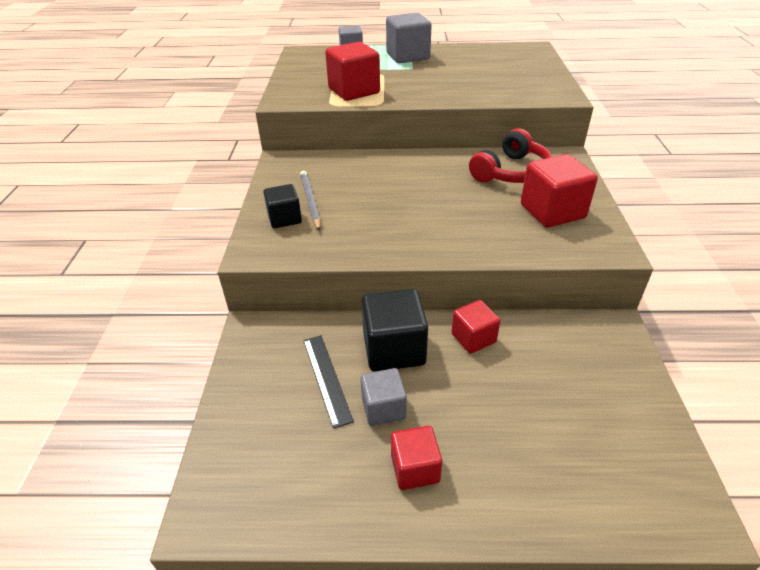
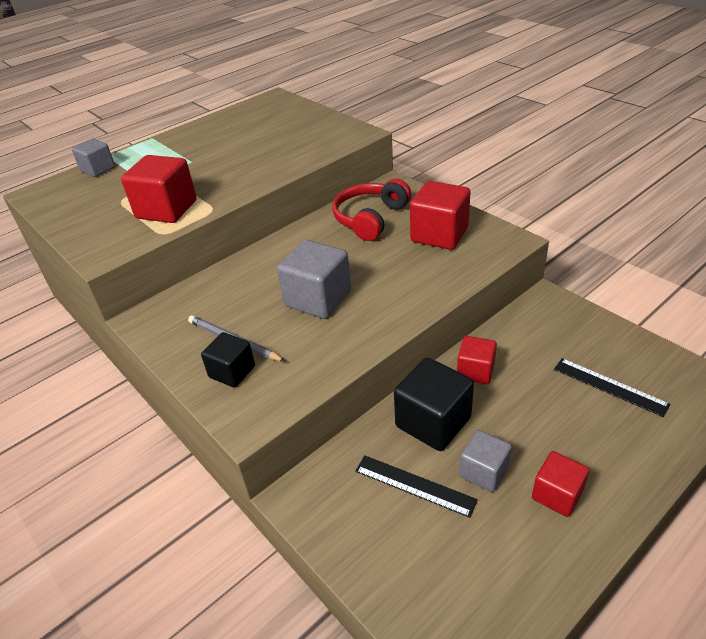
camera: 40 degrees left, 0 degrees up
(407, 56) = (169, 151): grey cube -> grey cube (318, 299)
(511, 172) = (370, 218): red headphones -> red headphones turned 150 degrees counterclockwise
(578, 431) = (610, 386): none -> black ruler

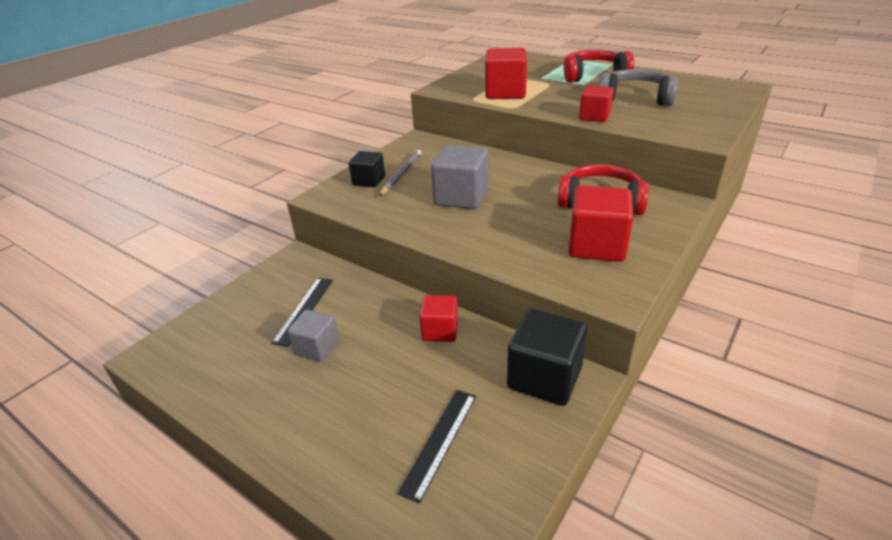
camera: 75 degrees right, 5 degrees down
(98, 169) = (548, 61): grey cube -> none
(174, 152) = (593, 76): none -> red headphones
(253, 143) = (635, 98): none -> grey headphones
(433, 422) = (371, 311): black cube -> black cube (544, 377)
(557, 494) = (291, 398): red cube -> red cube (594, 116)

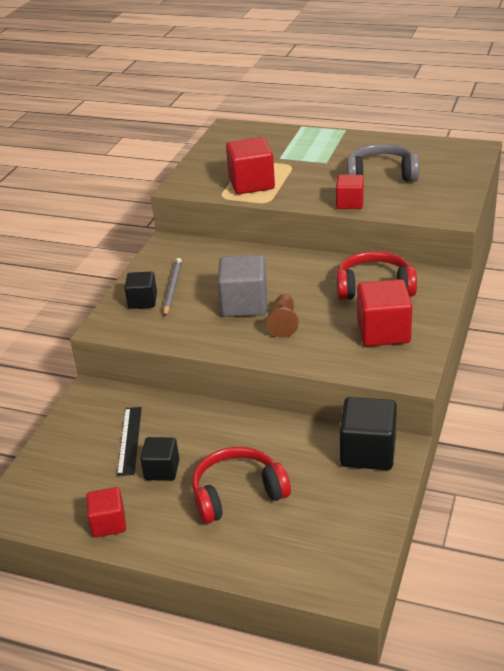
camera: 15 degrees left, 0 degrees up
(317, 348) = (162, 470): grey cube -> black cube
(440, 331) = (265, 433): red cube -> red cube (108, 523)
(440, 442) = (303, 517): black ruler -> none
(492, 220) = (284, 323): none -> brown pawn
(593, 76) = (332, 149): red headphones -> red headphones (237, 493)

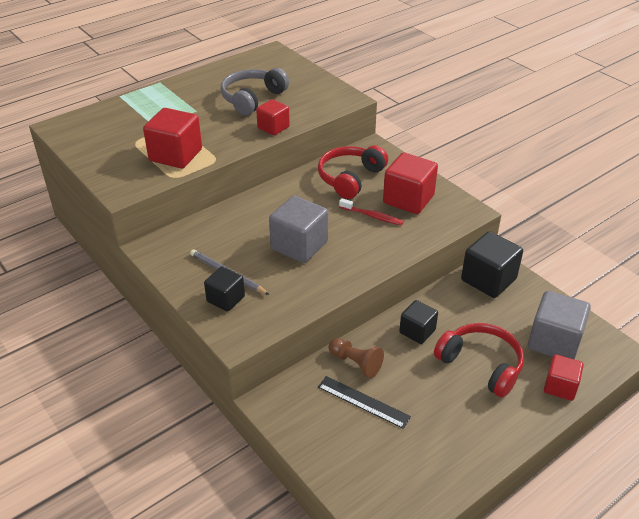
camera: 60 degrees left, 5 degrees up
(108, 523) = (459, 458): red cube -> red cube (560, 387)
(162, 470) = (419, 397): black cube -> black cube (417, 331)
(237, 493) = (481, 365): red headphones -> red headphones turned 120 degrees clockwise
(284, 323) = (347, 237): brown pawn -> brown pawn (355, 363)
(319, 533) = (554, 342): none -> grey cube
(331, 323) = (372, 216): none -> red toothbrush

